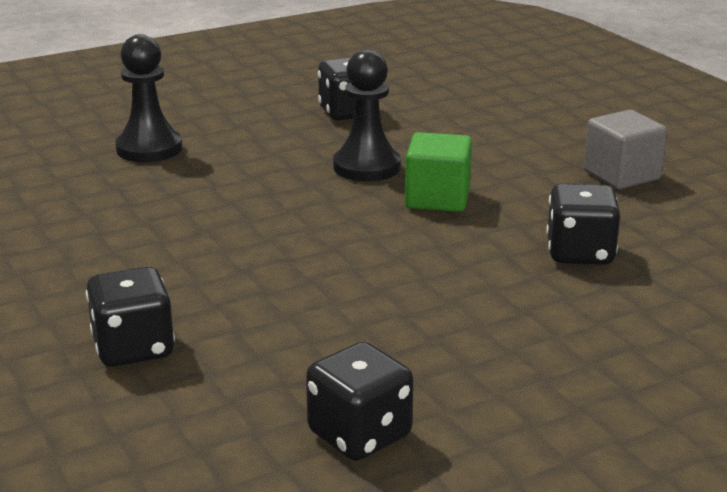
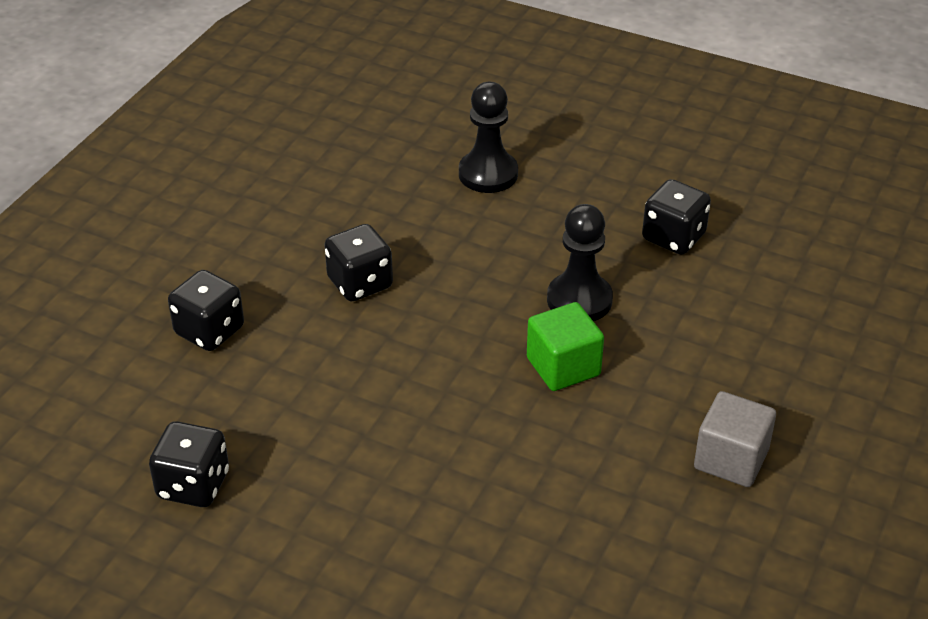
camera: 55 degrees right, 15 degrees up
(580, 253) = (548, 491): black dice -> black dice (360, 283)

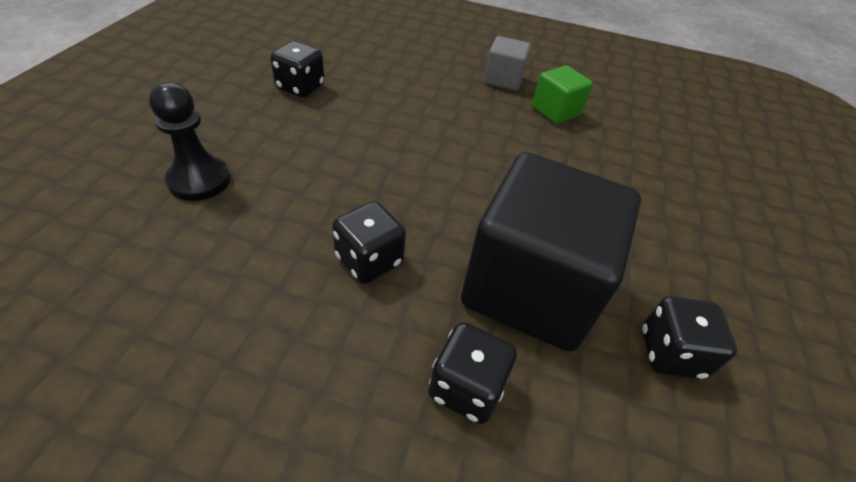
camera: 105 degrees left, 5 degrees up
(299, 395) = (530, 288): none -> black cube
(563, 367) = (447, 137): green cube -> green cube (555, 111)
(579, 300) = (375, 129): black pawn -> none

